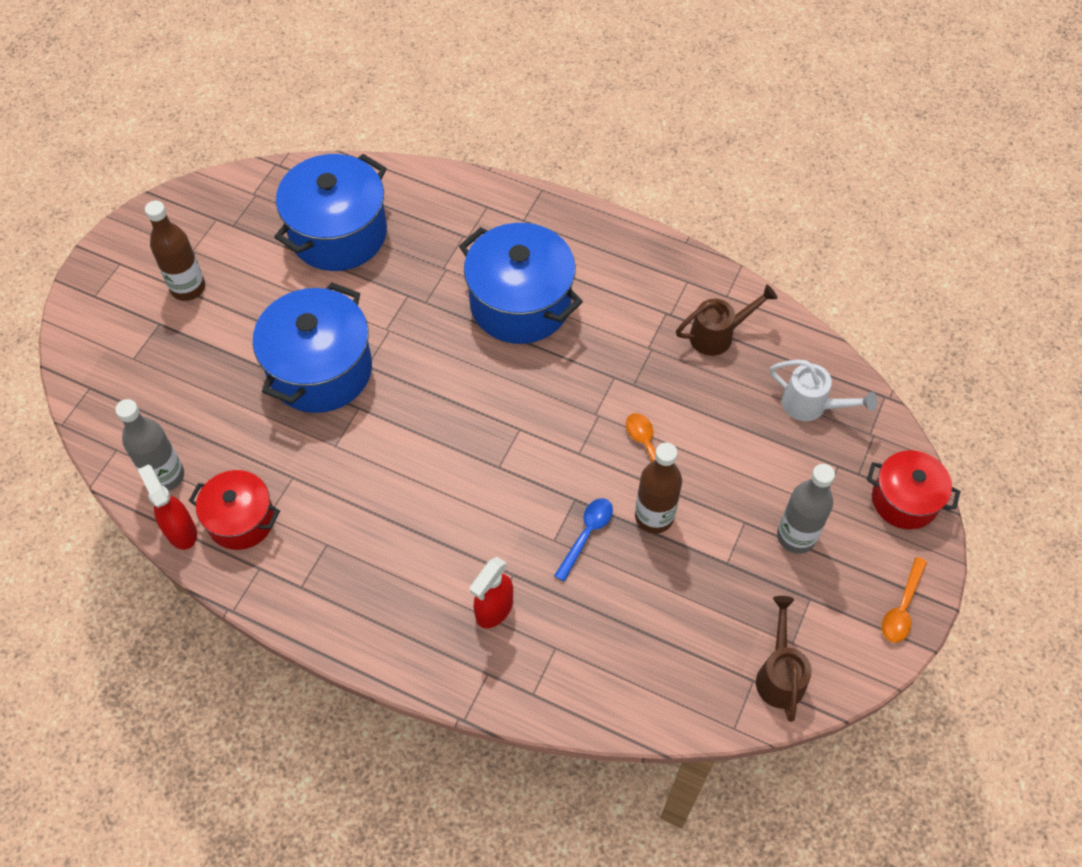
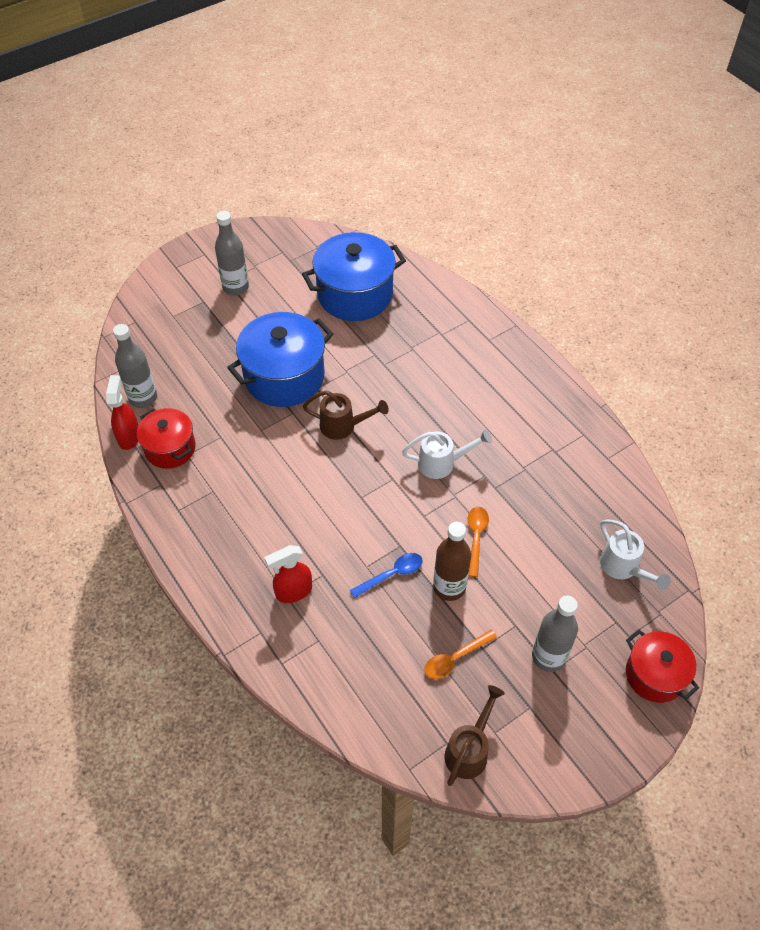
camera: 30 degrees right, 5 degrees down
(188, 288) = (235, 287): brown bottle -> grey bottle
(520, 303) = (449, 395): blue pot -> none
(561, 385) = (442, 463): none -> white watering can
(718, 335) = (582, 483): brown watering can -> brown watering can (343, 426)
(902, 607) = (600, 754): orange spoon -> orange spoon (455, 658)

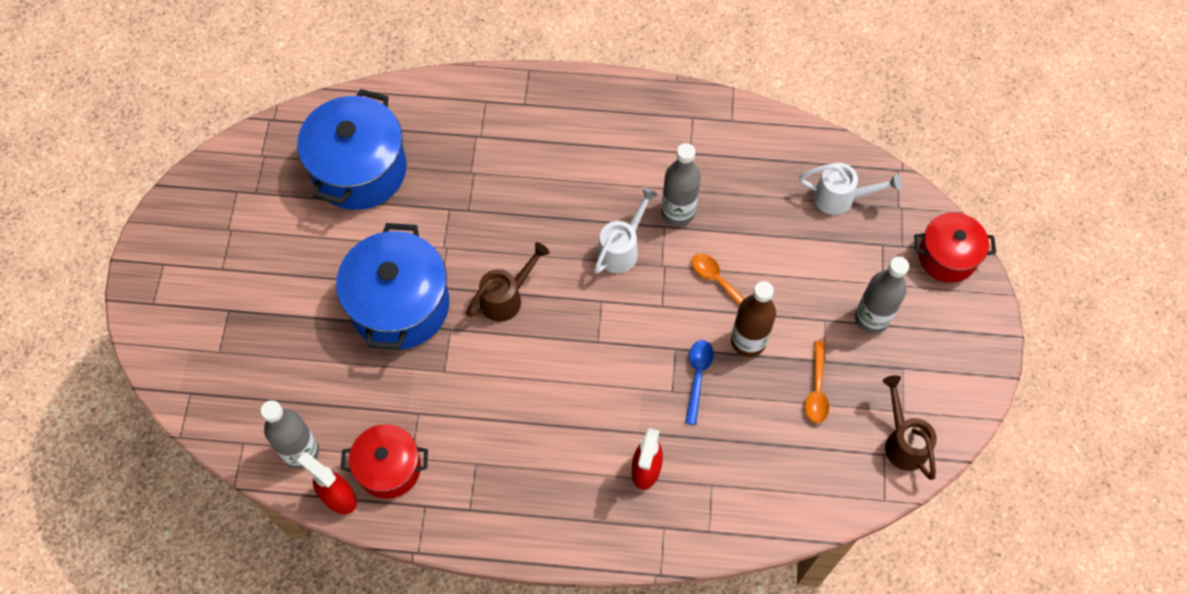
camera: 50 degrees left, 10 degrees up
(235, 287) = (240, 267): grey bottle -> grey bottle (678, 212)

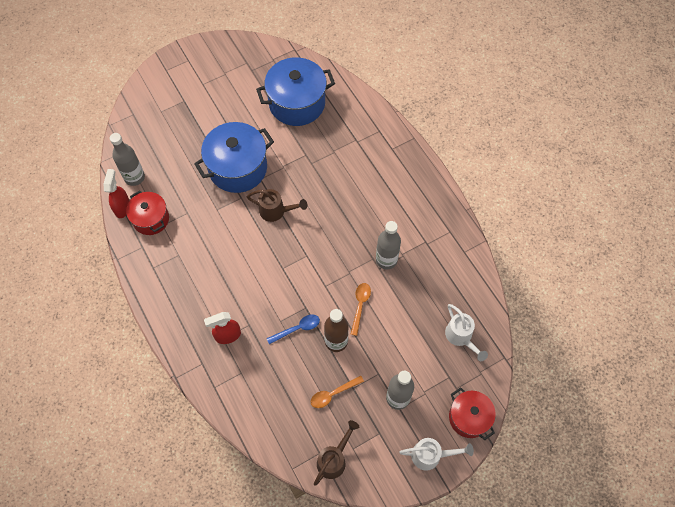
camera: 55 degrees right, 0 degrees up
(621, 249) = (344, 246): white watering can -> white watering can (431, 455)

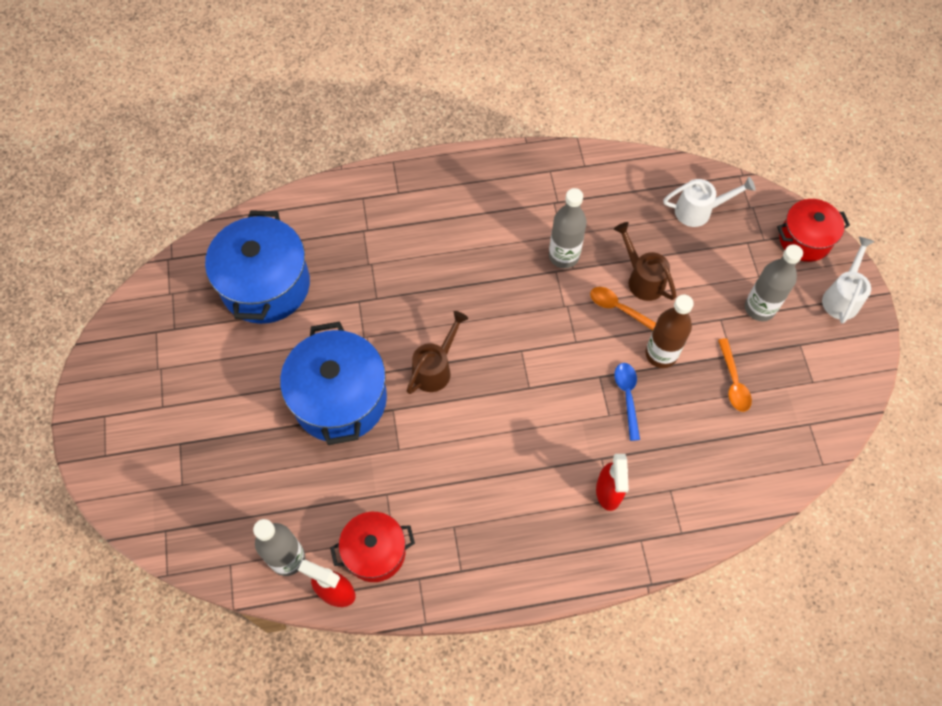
camera: 70 degrees left, 0 degrees up
(334, 459) = (821, 409): brown watering can -> brown watering can (642, 279)

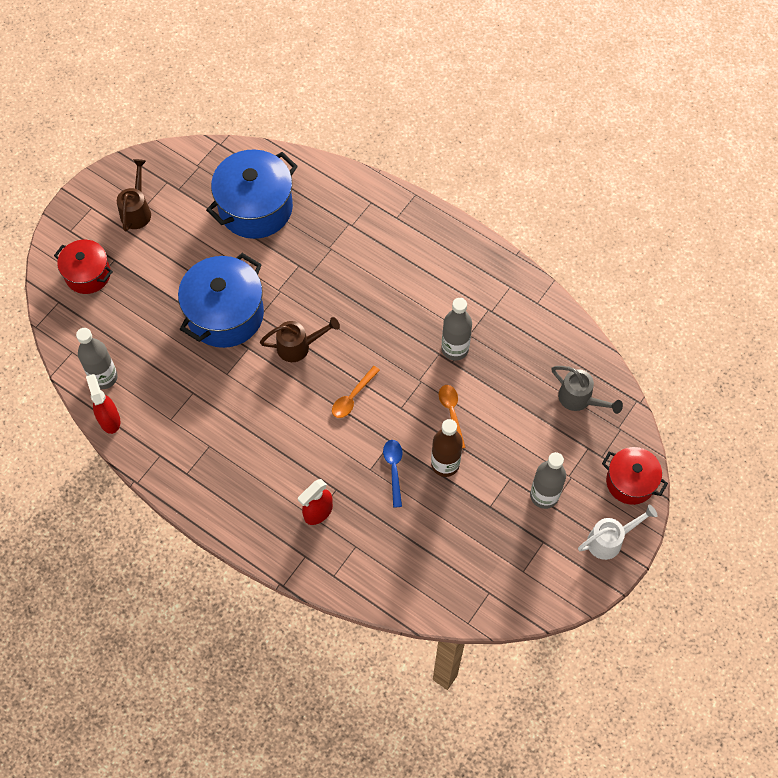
camera: 45 degrees right, 0 degrees up
(375, 552) = (152, 418): red pot -> red pot (88, 274)
(627, 396) = (394, 469): blue spoon -> blue spoon turned 45 degrees counterclockwise
(642, 279) = (488, 408): brown watering can -> brown watering can (137, 210)
(699, 211) = (579, 399): white watering can -> grey watering can
(733, 381) = (471, 523): orange spoon -> orange spoon (352, 397)

